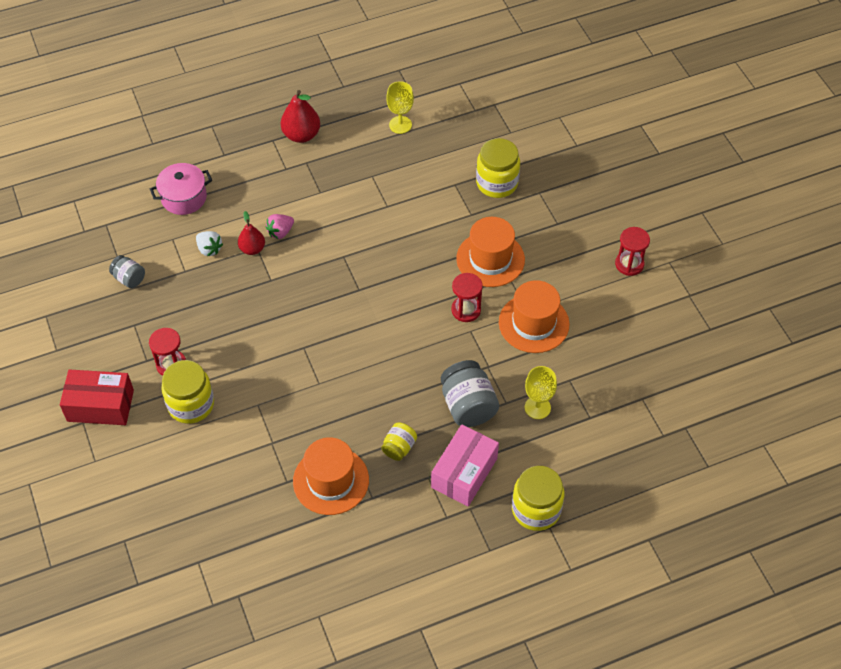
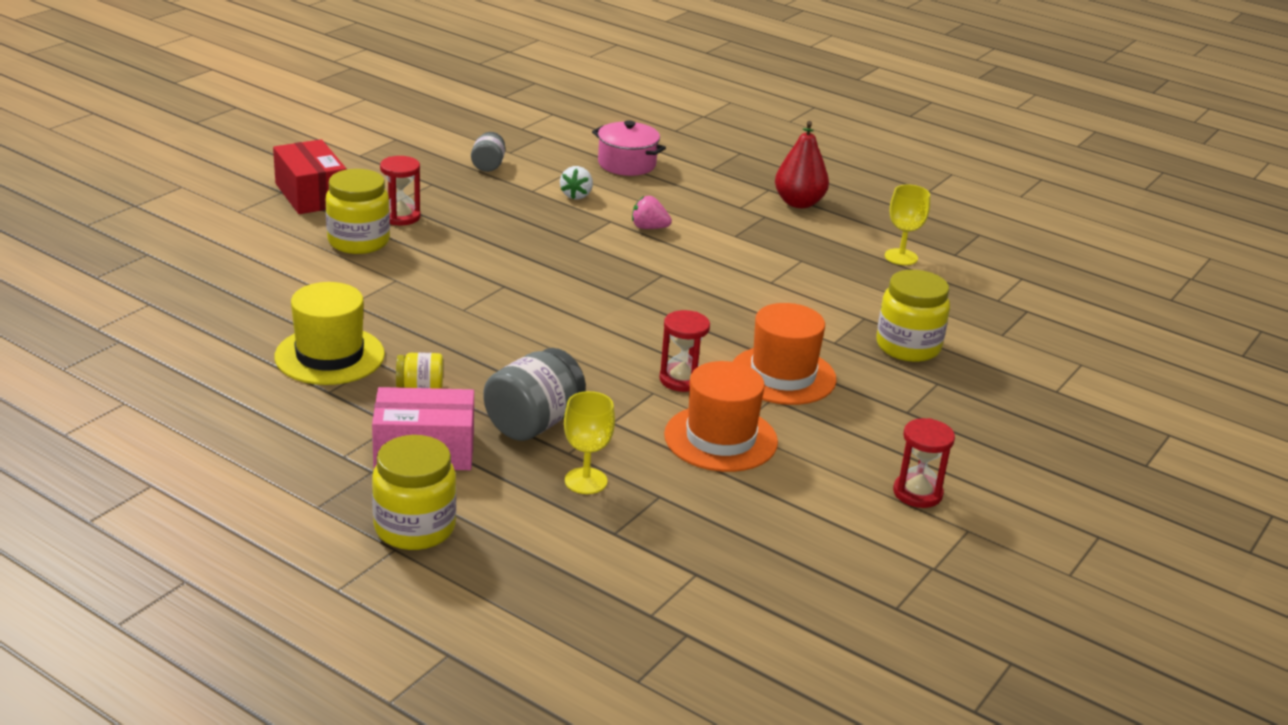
camera: 55 degrees right, 25 degrees down
(252, 249) = (606, 218): red pear -> none
(331, 480) = (329, 356): orange hat -> yellow hat

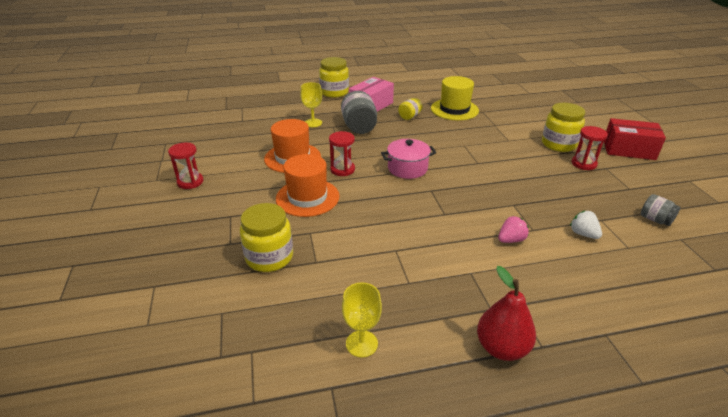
camera: 135 degrees right, 5 degrees up
(627, 164) = (636, 286): pink pot -> pink pot (407, 168)

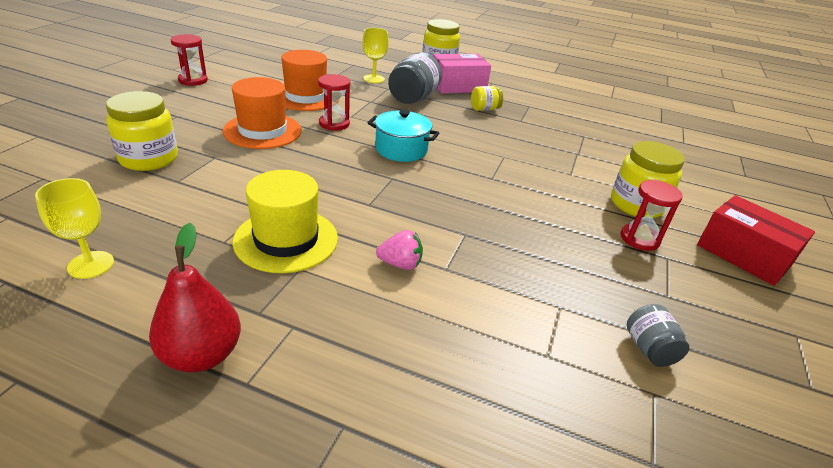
camera: 30 degrees right, 0 degrees up
(407, 168) = (401, 149): pink pot -> turquoise pot
(454, 109) = (550, 122): yellow hat -> yellow hat (286, 239)
(583, 234) = (506, 307): white strawberry -> none

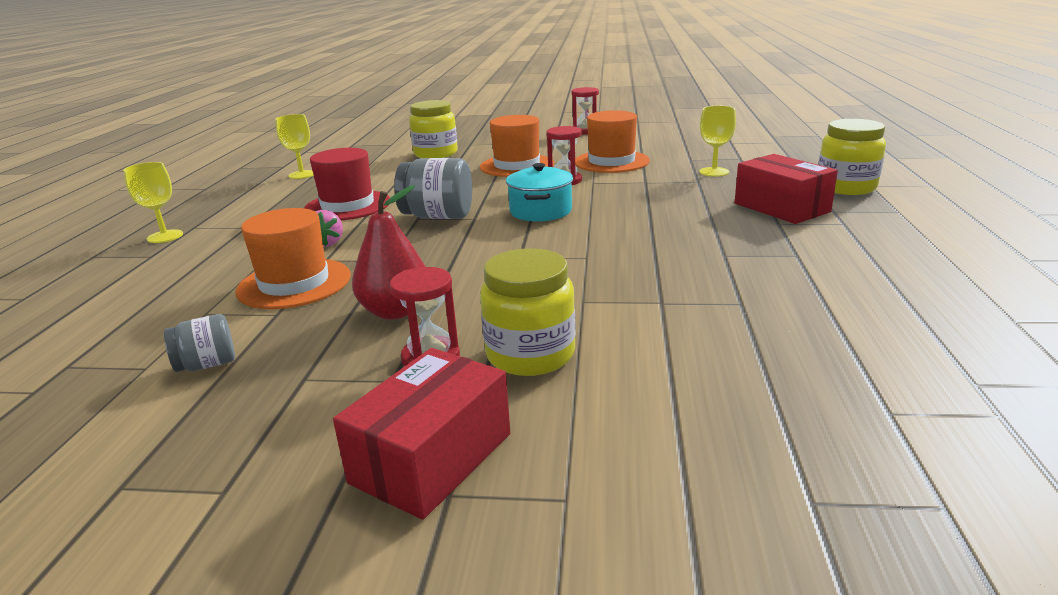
camera: 80 degrees right, 10 degrees down
(202, 355) = (219, 213): red pear -> red pear (395, 311)
(263, 416) = (165, 236): none -> yellow goblet
(286, 239) = (347, 206): yellow hat -> red hat
(413, 98) = (689, 195): grey jar -> grey jar (438, 216)
(458, 86) = (781, 207): pink box -> red box
(484, 109) = (725, 231): yellow jar -> none
(497, 292) = (294, 283): none -> orange hat

